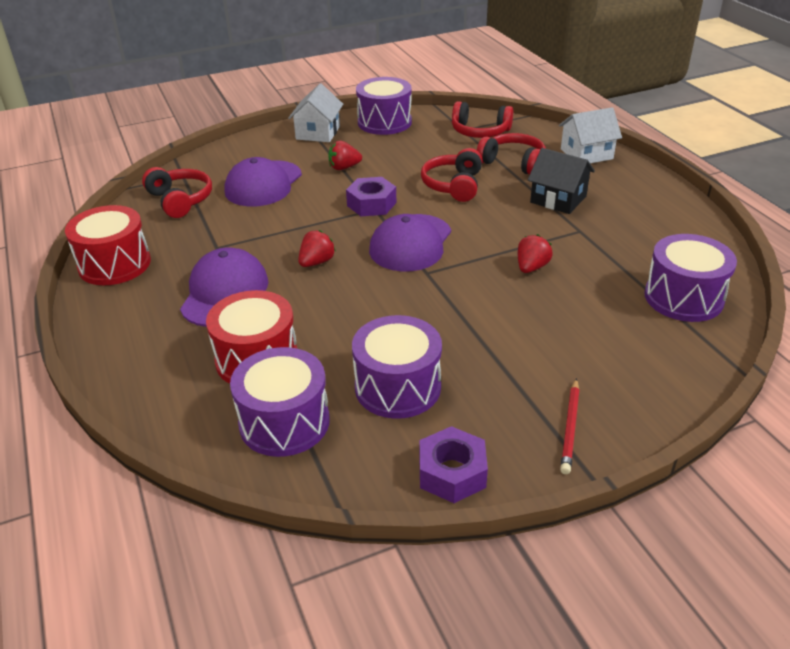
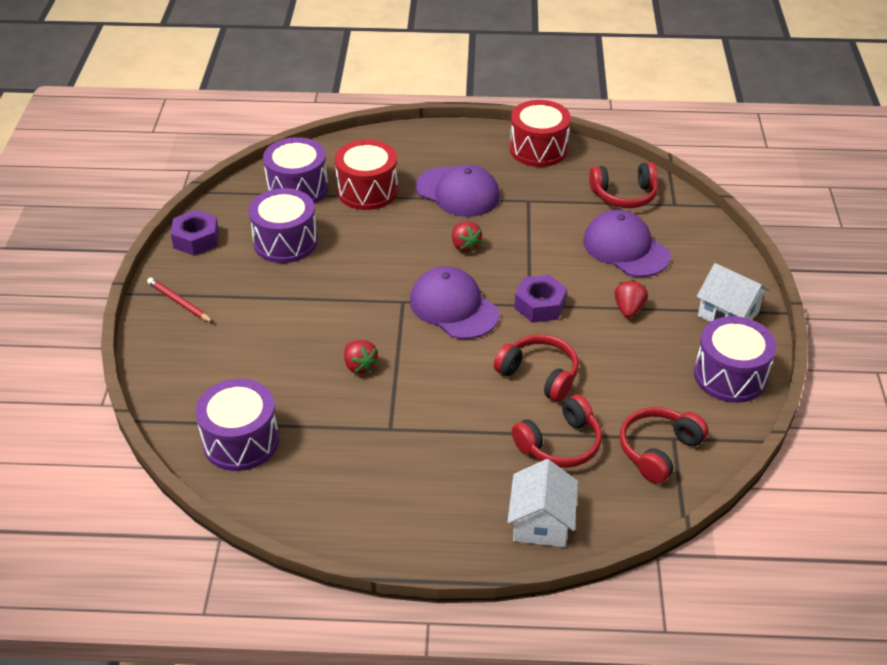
camera: 115 degrees right, 5 degrees up
(558, 199) = (457, 442): black house -> none

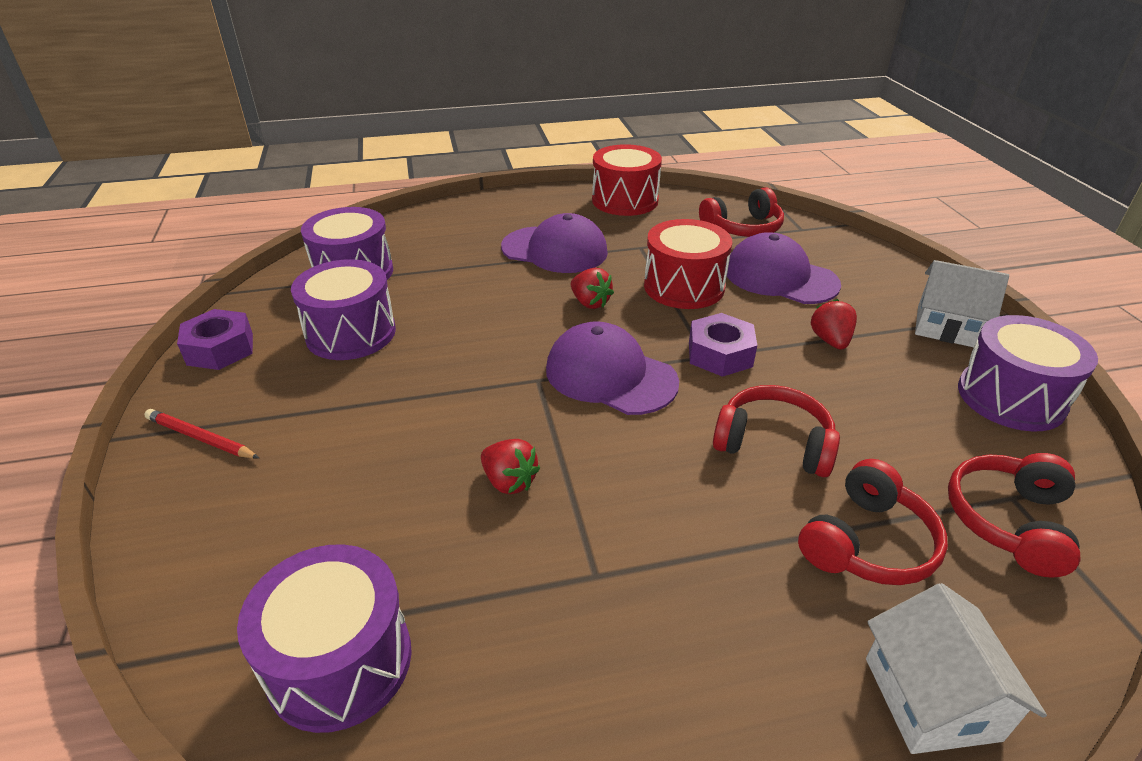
camera: 15 degrees left, 5 degrees down
(367, 191) = (444, 263): red drum -> red drum (684, 286)

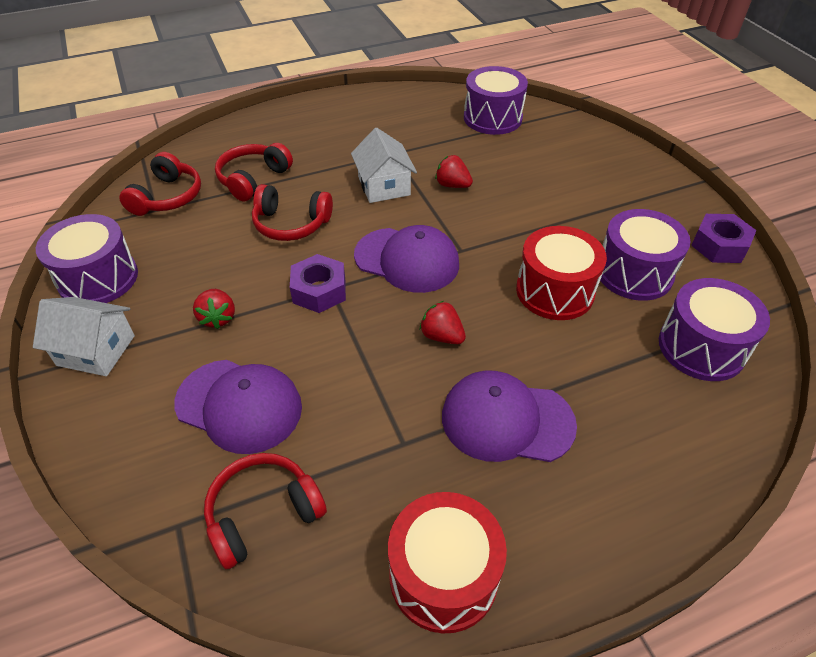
camera: 170 degrees right, 10 degrees up
(200, 438) = (652, 186): red pencil -> none
(684, 286) = (349, 374): red drum -> red drum (555, 291)
(931, 698) = (251, 132): white house -> white house (384, 186)

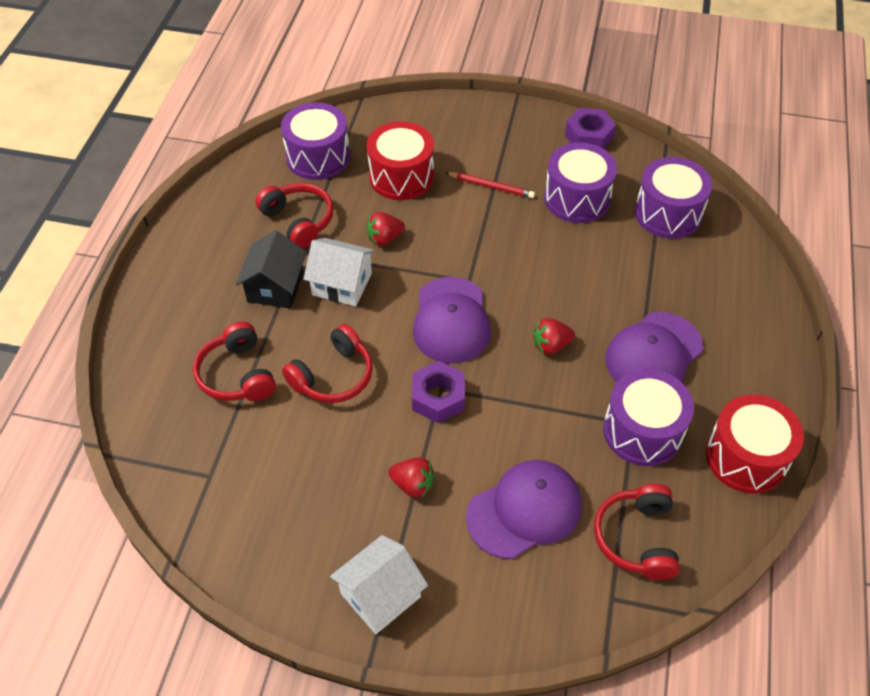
camera: 55 degrees left, 5 degrees up
(98, 278) = (278, 561): purple drum -> purple drum (642, 431)
(167, 197) = (199, 457): red headphones -> red headphones (299, 221)
(348, 158) = (275, 287): none -> black house
(407, 260) = (451, 320): purple cap -> purple cap turned 120 degrees clockwise
(555, 291) = (559, 253): red drum -> red drum (401, 177)
(578, 215) = (491, 186): none -> red pencil

